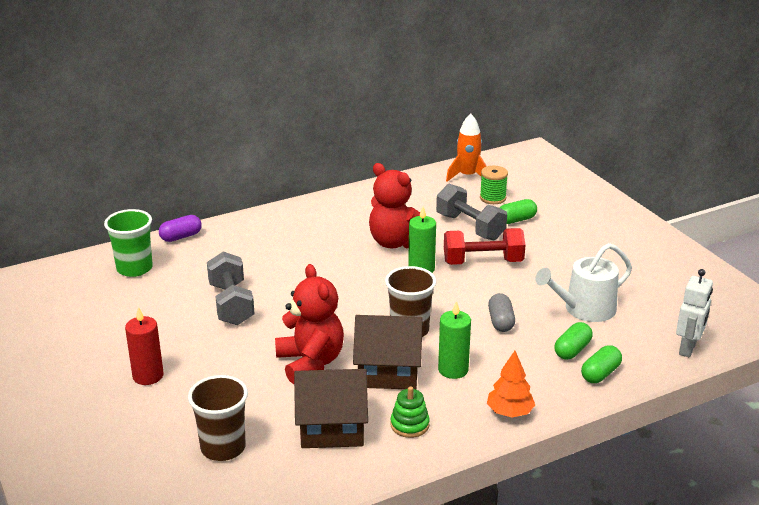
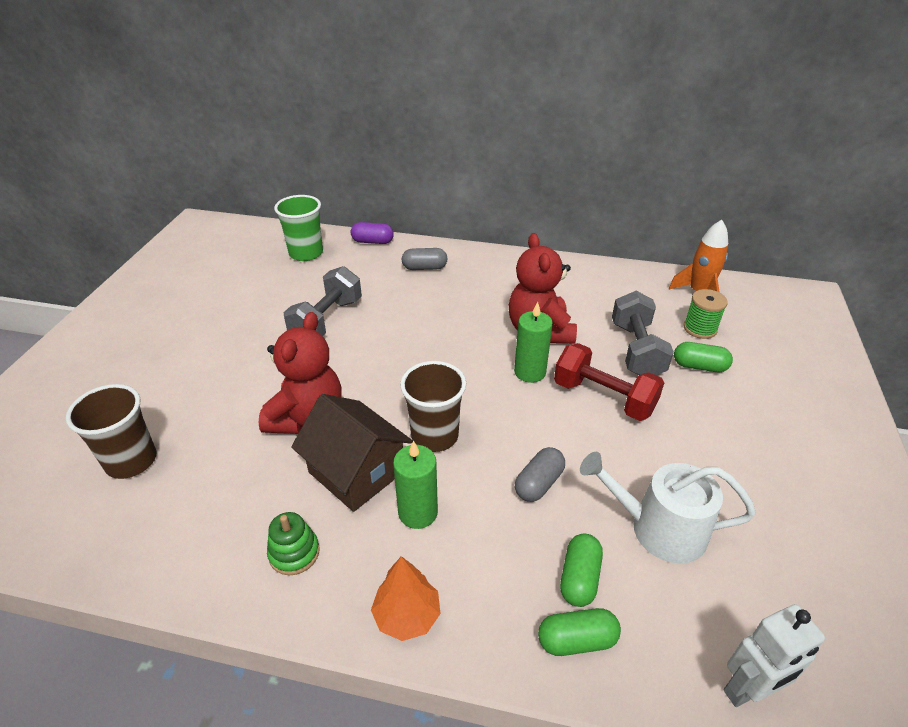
camera: 40 degrees right, 10 degrees up
(148, 376) = (184, 353): red candle -> none
(254, 238) = (424, 268): none -> grey capsule
(332, 427) = (230, 503): brown house -> none
(572, 350) = (579, 578): green capsule -> green capsule turned 60 degrees counterclockwise

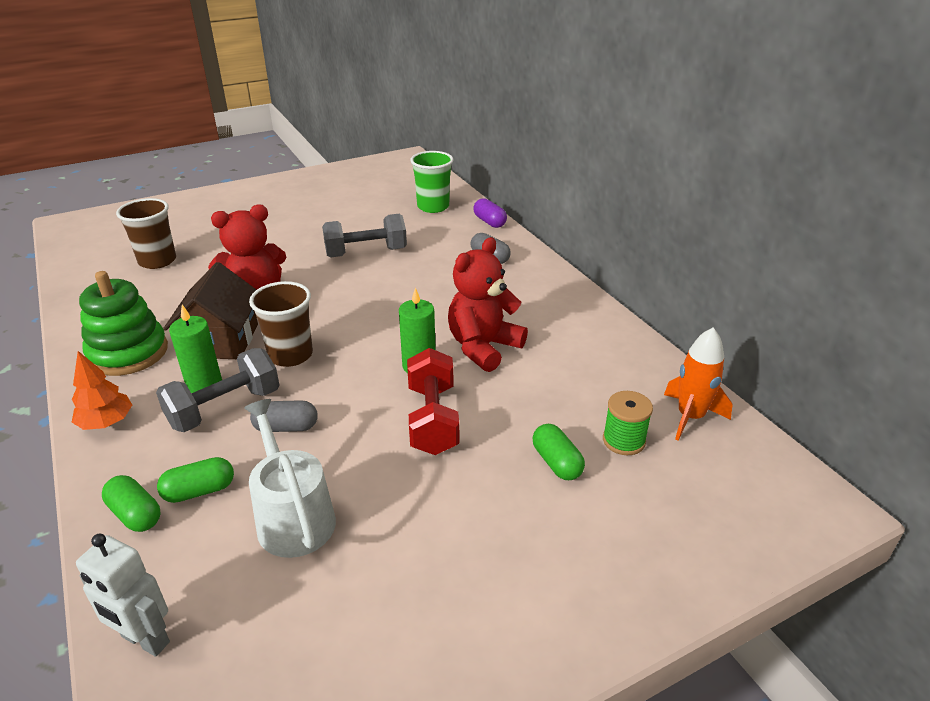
camera: 50 degrees right, 5 degrees down
(294, 553) = (128, 353): green stacking toy -> green stacking toy, size x1.92
(636, 350) = (529, 412): grey dumbbell -> grey dumbbell (225, 408)

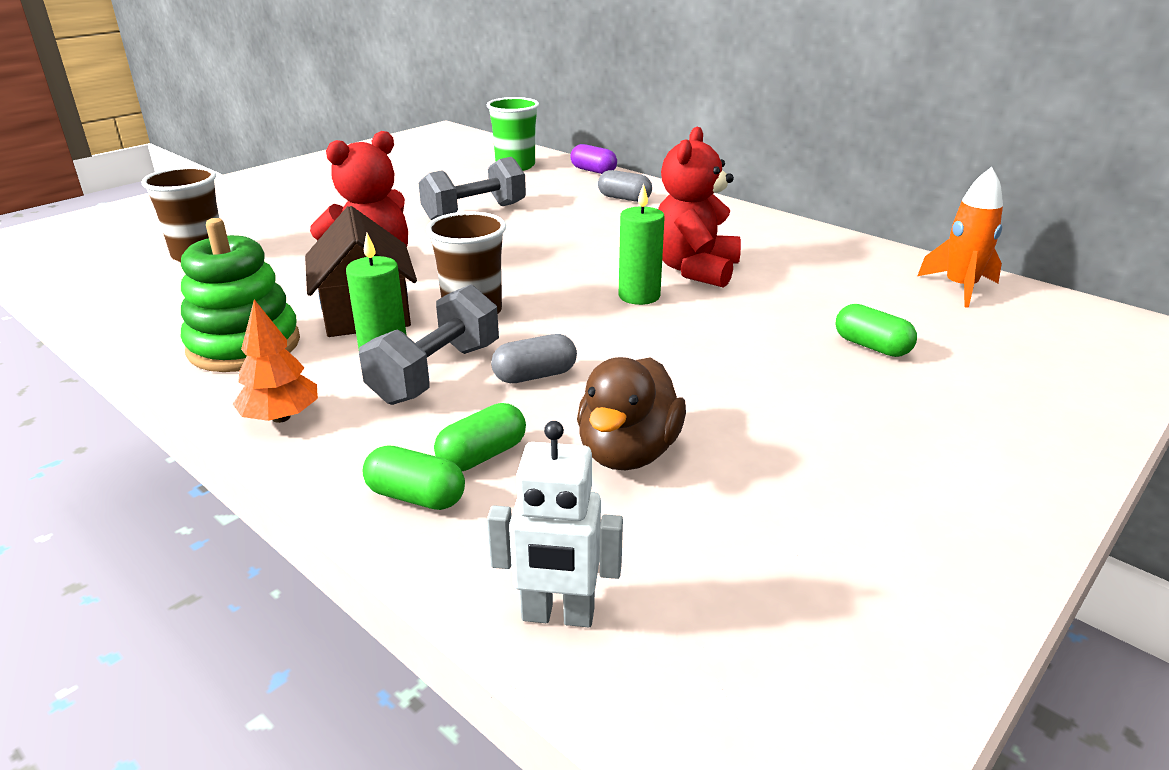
camera: 20 degrees left, 5 degrees down
(293, 516) = (628, 453): white watering can -> brown duck
(432, 419) = (702, 337): red dumbbell -> none
(623, 440) = (918, 317): green spool -> none

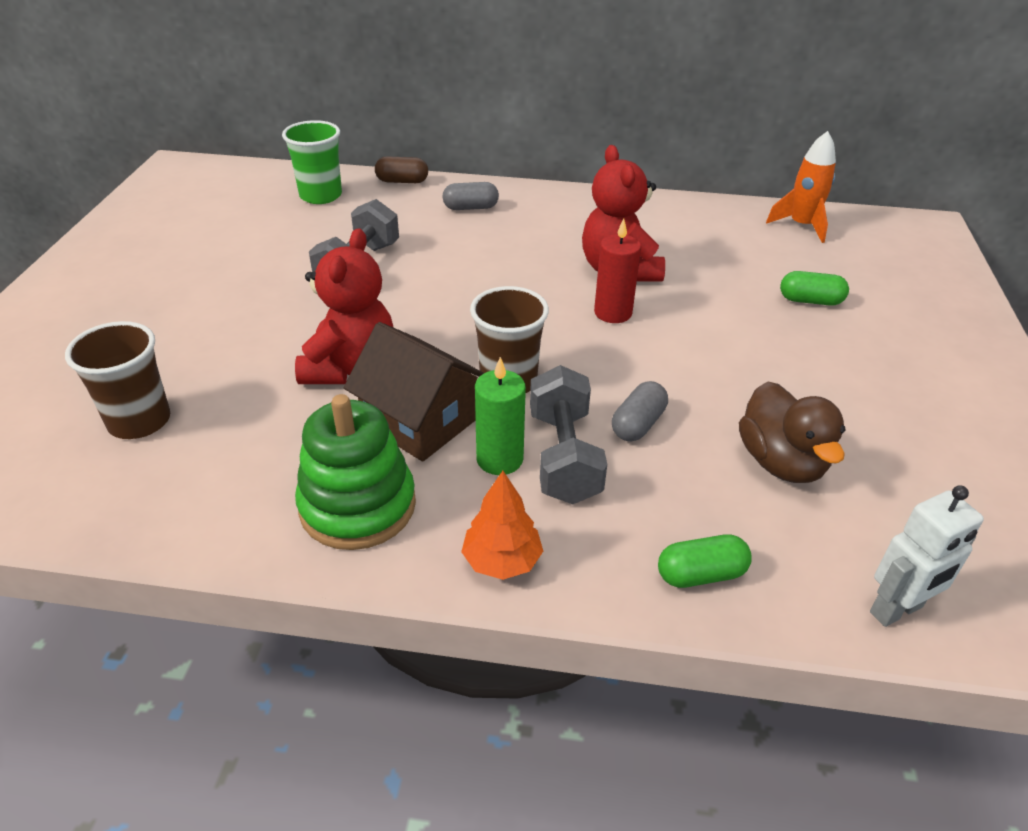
camera: 35 degrees left, 10 degrees up
(482, 455) = (696, 515): green capsule -> none
(593, 171) = (402, 181): purple capsule -> brown capsule
(639, 296) = (613, 313): green candle -> red candle

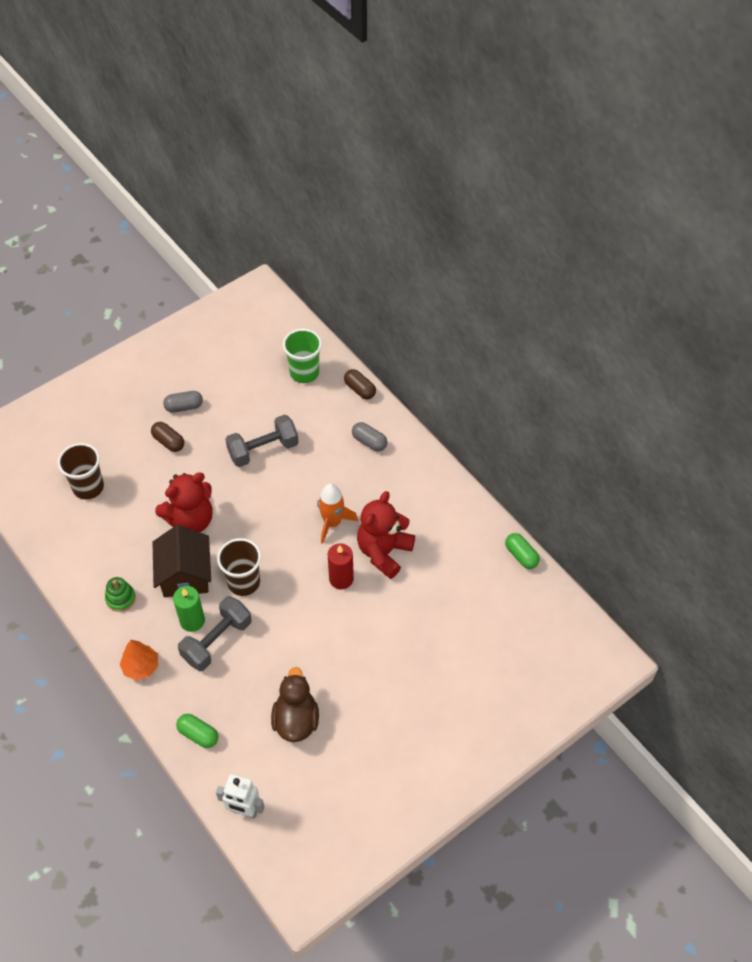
camera: 45 degrees right, 15 degrees up
(217, 318) = (168, 442): none -> brown capsule
(358, 506) = (121, 598): green stacking toy -> green stacking toy, size x0.52
(638, 424) = (266, 651): grey capsule -> grey capsule (184, 407)
(781, 462) = (296, 720): brown duck -> brown duck turned 150 degrees clockwise
(801, 226) = (534, 599): orange rocket -> orange rocket (332, 523)
(810, 301) = (450, 652): green capsule -> green capsule (521, 555)

